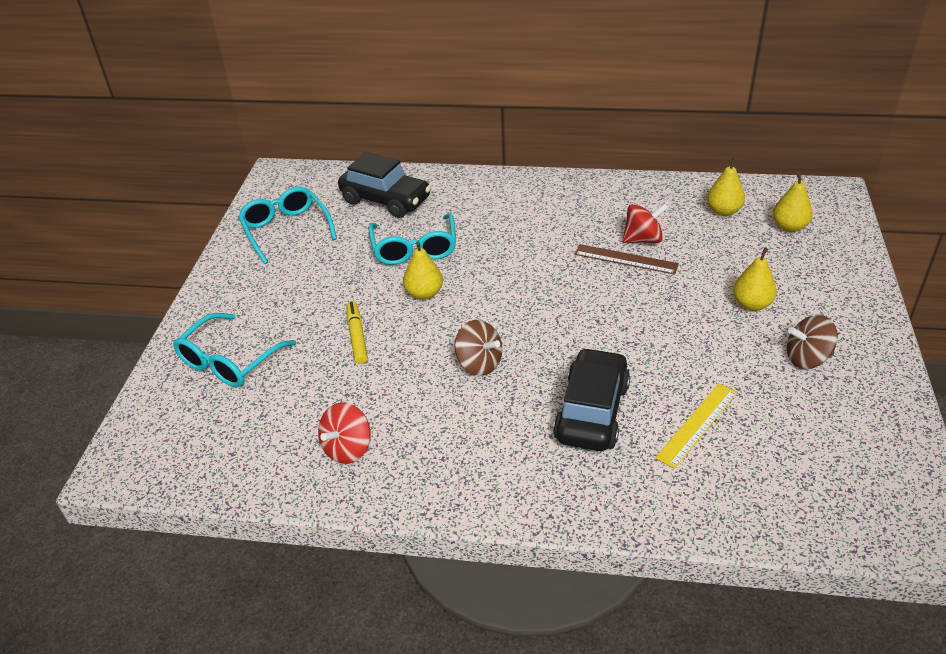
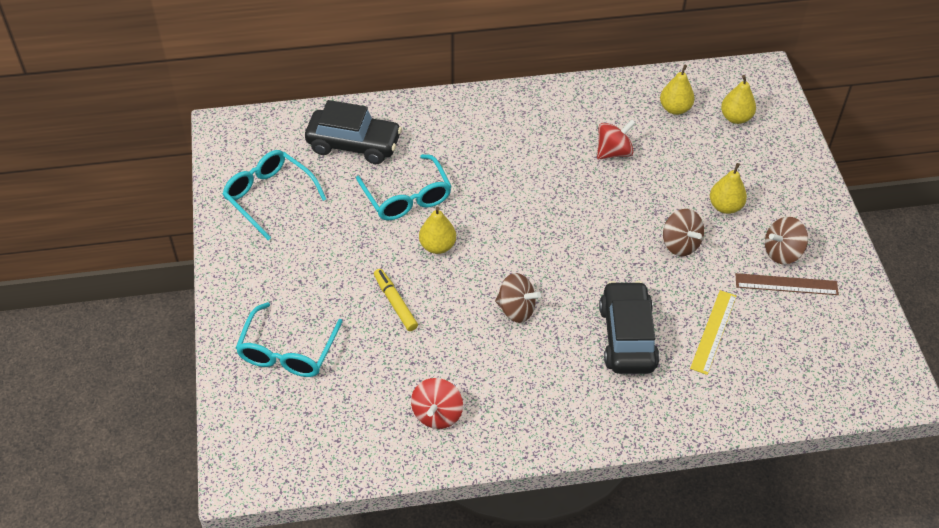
camera: 20 degrees left, 10 degrees up
(626, 259) = (605, 176): brown ruler -> brown ruler (786, 284)
(687, 332) = (680, 244): none -> brown spinning top

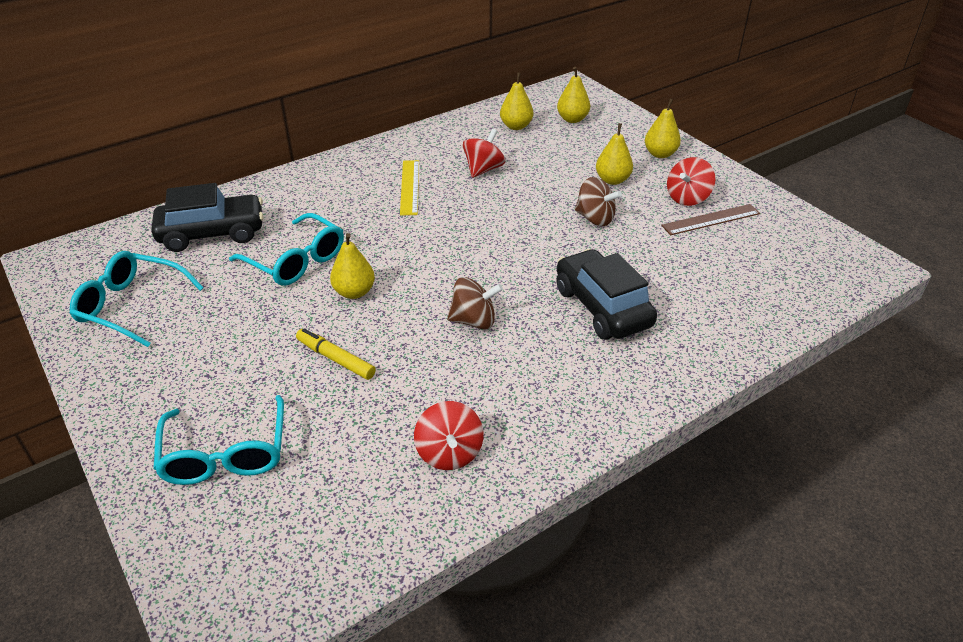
camera: 25 degrees left, 10 degrees down
(713, 331) = (678, 275): yellow ruler -> yellow ruler (409, 187)
(782, 252) = (687, 198): brown spinning top -> red spinning top
(793, 191) = (660, 154): none -> yellow pear

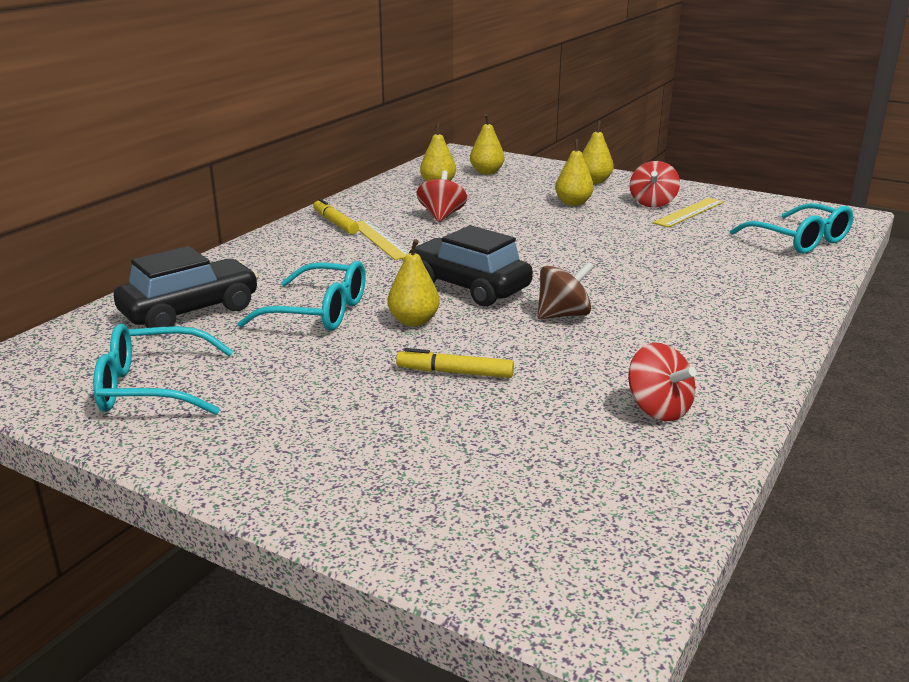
camera: 25 degrees left, 15 degrees down
(225, 454) = (420, 474): turquoise glasses -> turquoise glasses (799, 240)
(392, 158) = (335, 223): none -> yellow marker
(595, 218) = (589, 229): brown spinning top -> none
(602, 307) = (669, 282): black car -> black car (468, 287)
(711, 219) = (689, 212): brown ruler -> yellow ruler

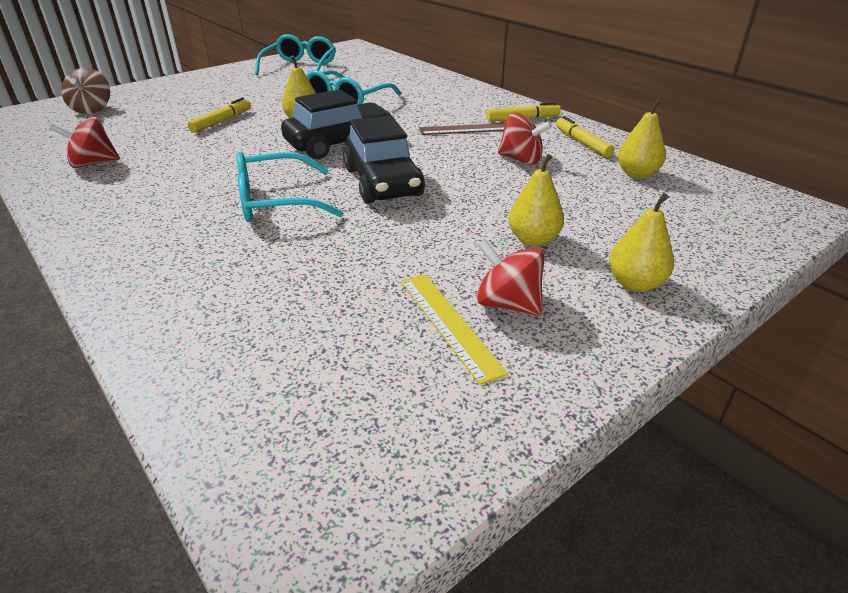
camera: 110 degrees right, 10 degrees up
(190, 311) = (383, 75): black car -> black car (383, 182)
(380, 239) = (470, 129): yellow ruler -> brown ruler
(385, 200) = (582, 143): none -> yellow marker
(486, 172) = (690, 210): yellow pear -> none
(563, 315) = (251, 165): brown spinning top -> brown spinning top (92, 109)
(799, 240) = (260, 387): turquoise glasses -> turquoise glasses (276, 202)

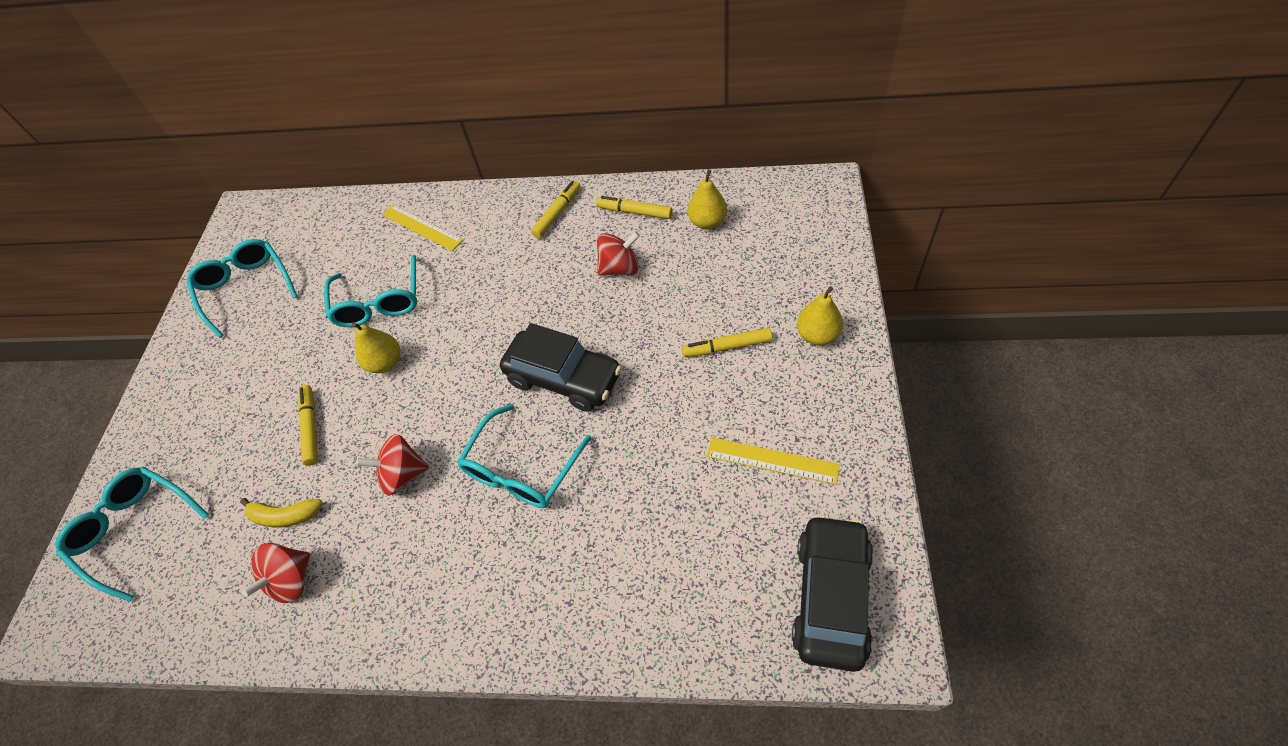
camera: 40 degrees left, 20 degrees up
(92, 109) = (136, 530): brown spinning top -> turquoise glasses
(143, 141) = (285, 516): none -> yellow banana
(340, 144) = (464, 364): black car -> black car (830, 597)
(427, 87) = (422, 227): none -> yellow ruler
(470, 129) = (537, 259): brown ruler -> none
(507, 304) = (779, 415): red spinning top -> red spinning top (402, 474)
(533, 239) = (727, 347): yellow pear -> yellow marker

